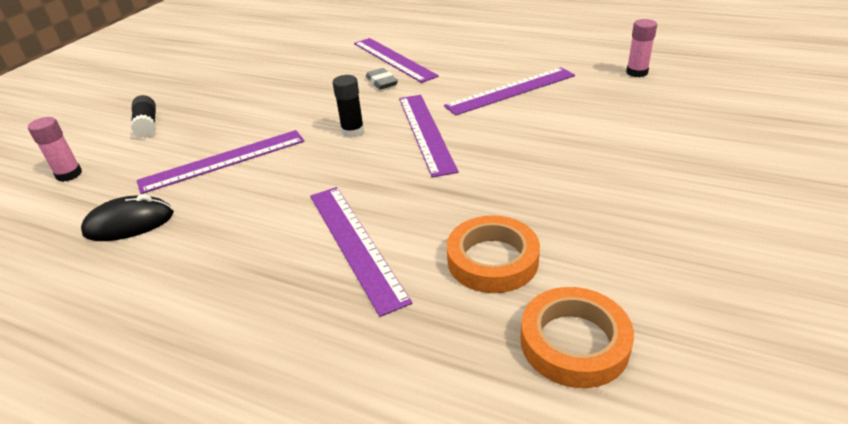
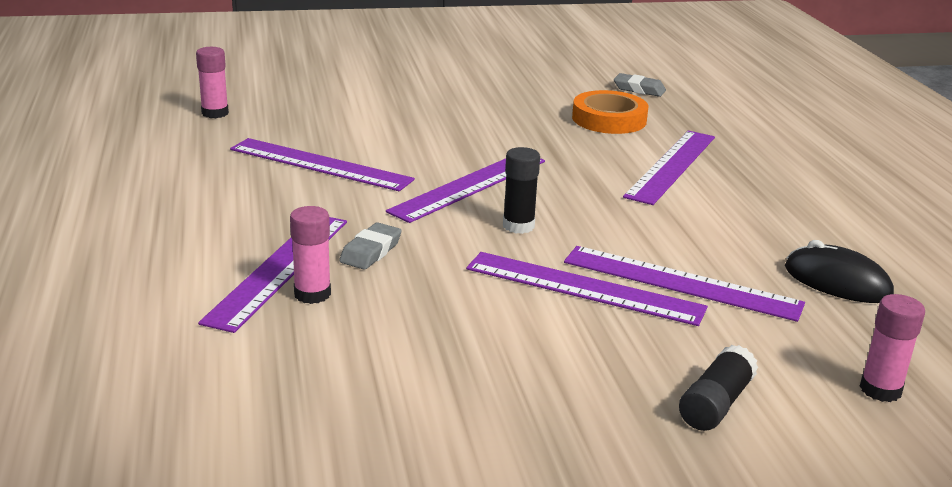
camera: 130 degrees left, 10 degrees down
(266, 128) = (584, 288): none -> purple ruler
(361, 62) = (312, 294): none -> pink glue stick
(574, 342) = (639, 89): orange tape -> grey eraser

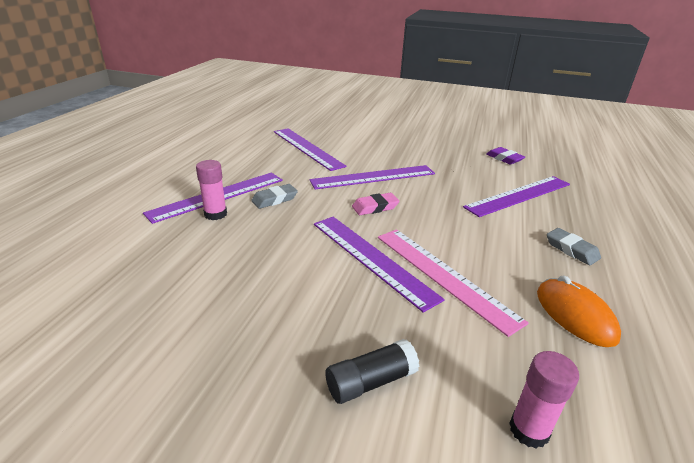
camera: 30 degrees right, 5 degrees up
(215, 113) = (289, 114): pink glue stick -> none
(518, 226) = (375, 207): black glue stick -> pink eraser
(609, 119) = (504, 158): orange tape -> purple eraser
(639, 89) = (543, 145): grey eraser -> grey eraser (571, 250)
(681, 283) = (443, 276): purple ruler -> pink ruler
(837, 282) = (575, 315): black mouse -> orange mouse

